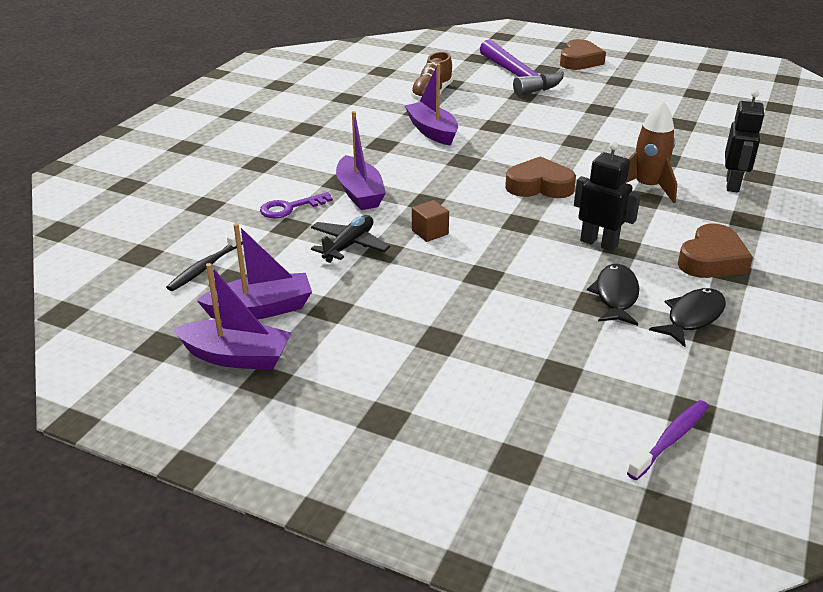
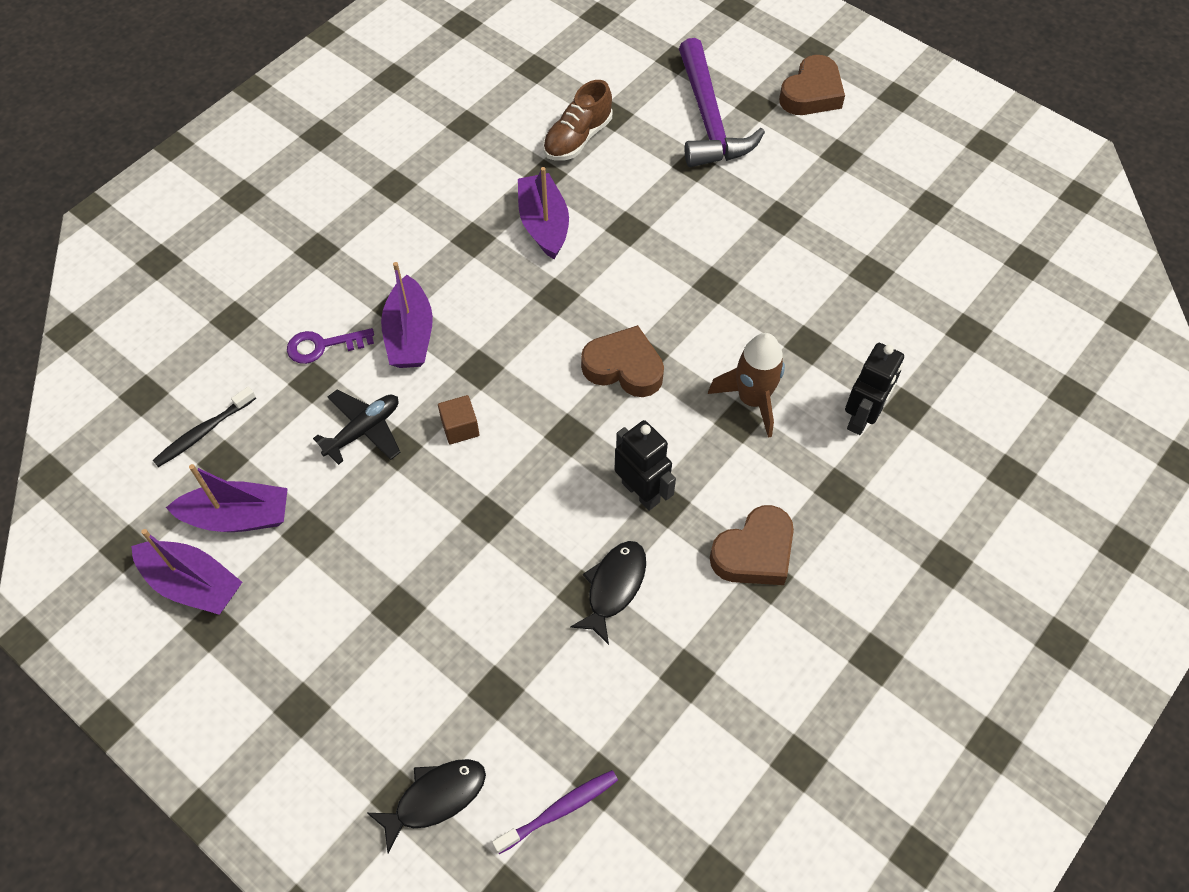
camera: 15 degrees right, 25 degrees up
(692, 317) = (678, 642): black fish -> black fish (435, 798)

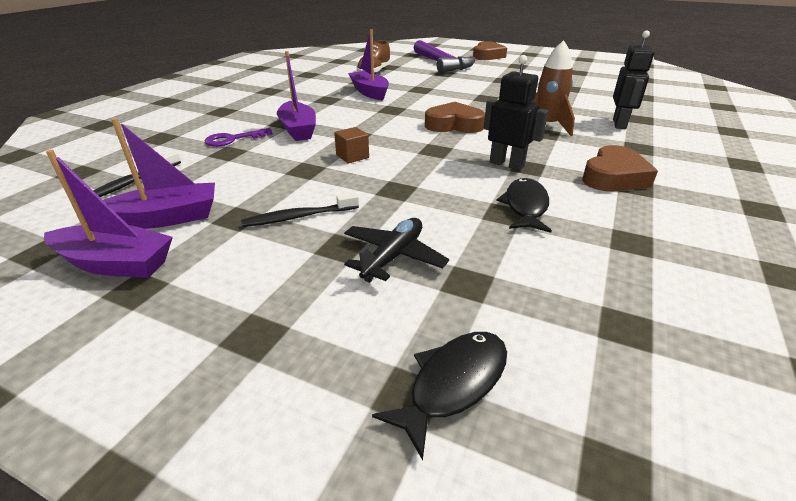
camera: 15 degrees left, 25 degrees down
(363, 430) = (275, 166): black plane -> black plane (393, 257)
(369, 547) = (299, 217): none -> black toothbrush
(559, 810) = (605, 362): purple toothbrush -> none

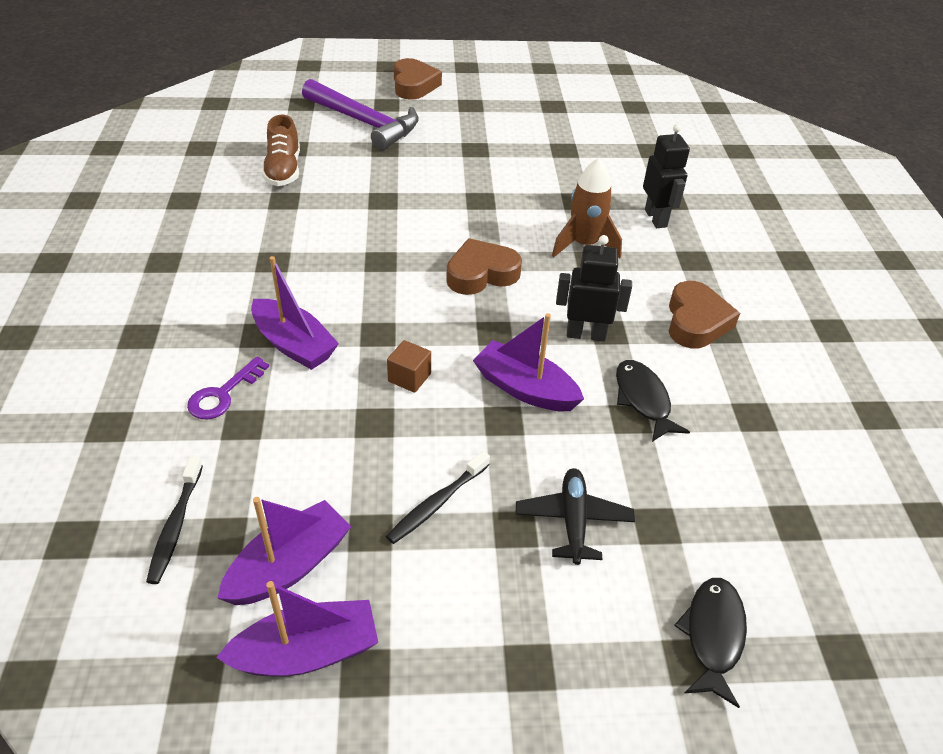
camera: 30 degrees left, 10 degrees up
(369, 92) = (319, 226): purple boat -> purple boat (525, 389)

